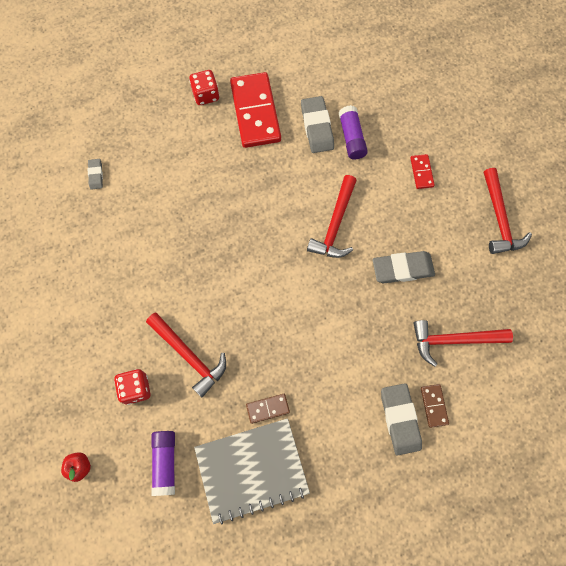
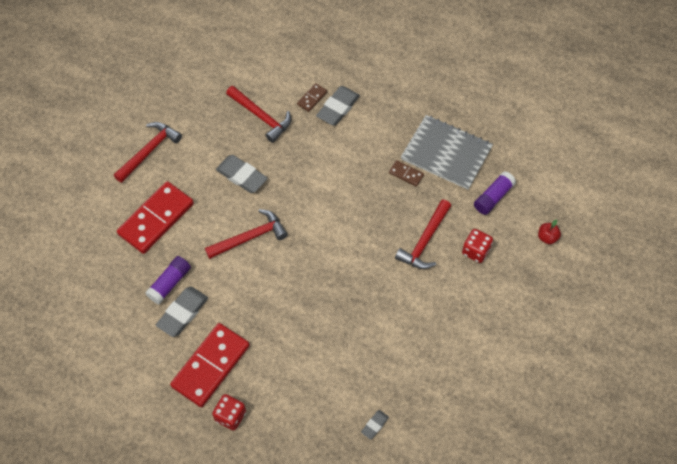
camera: 135 degrees left, 10 degrees down
(189, 356) = (425, 241): red hammer -> red hammer turned 150 degrees counterclockwise
(421, 172) = (156, 219): red domino -> red domino, size x2.25

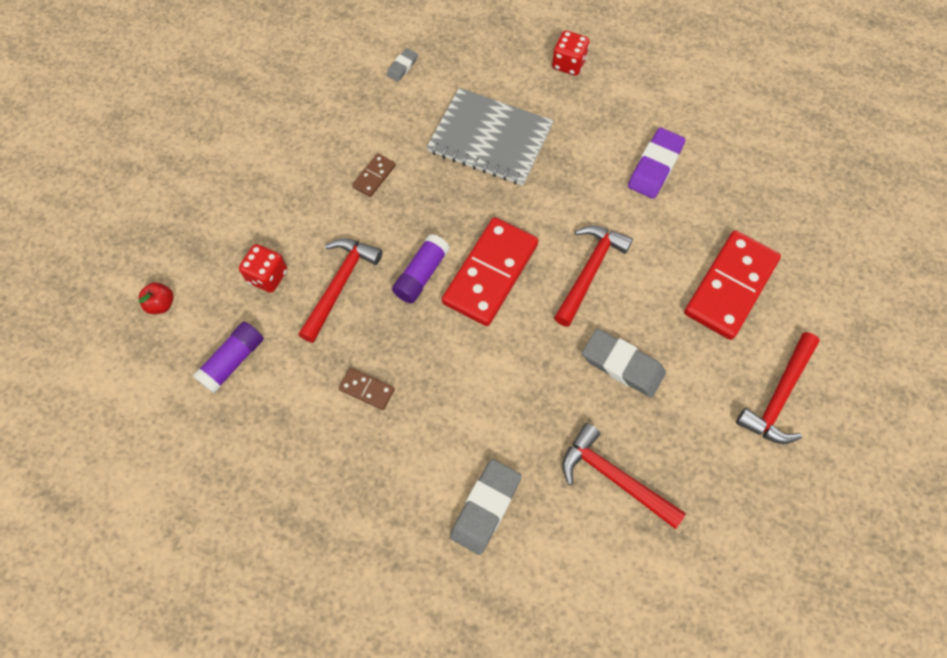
camera: 175 degrees right, 5 degrees up
(169, 283) = (683, 201): purple glue stick -> purple glue stick (421, 274)
(182, 313) = (655, 166): grey eraser -> purple eraser
(210, 366) = (604, 111): red domino -> red domino (490, 273)
(250, 237) = (589, 271): red hammer -> red hammer turned 150 degrees clockwise
(312, 98) = (533, 524): brown domino -> brown domino (374, 176)
(446, 153) = (301, 432): grey notebook -> grey notebook (490, 138)

